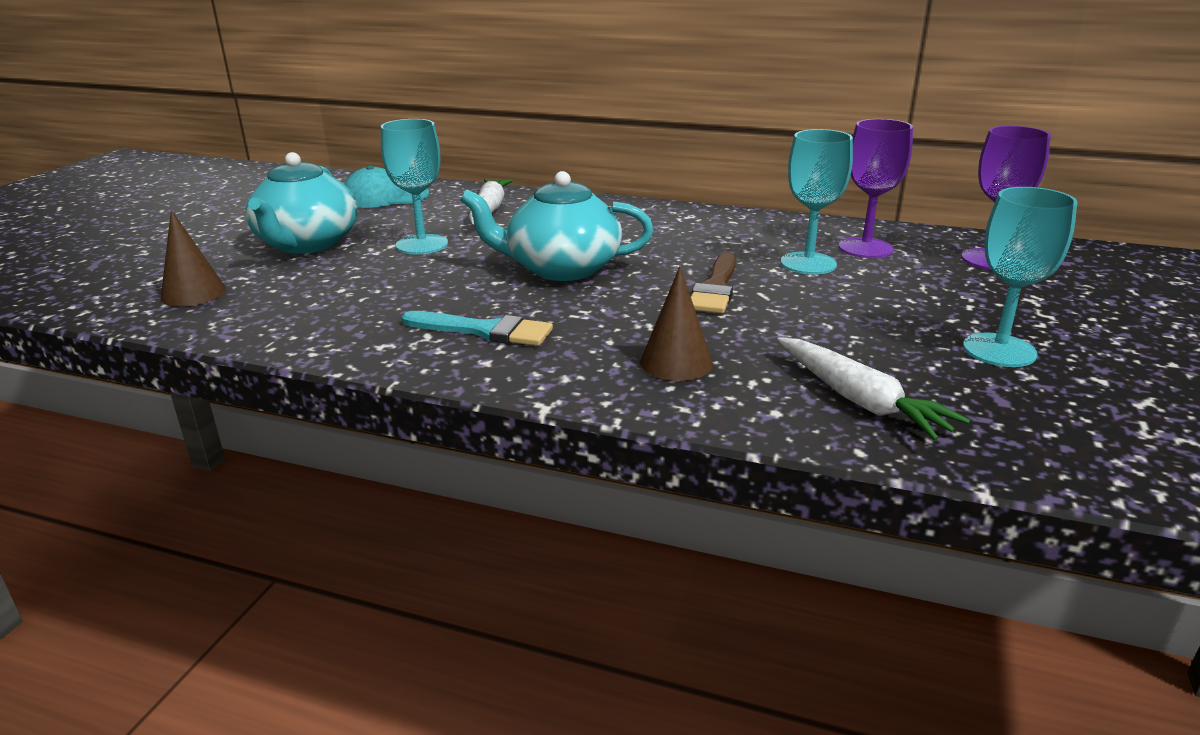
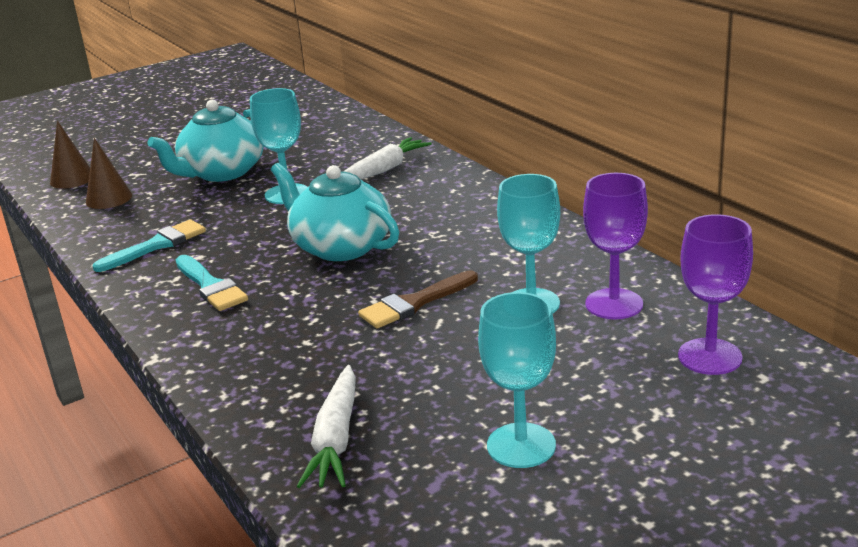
camera: 40 degrees right, 0 degrees up
(345, 316) = (156, 245): none -> turquoise brush
(385, 197) = (333, 137): turquoise cap -> none
(676, 362) = (277, 358): brown cone -> brown cone (72, 179)

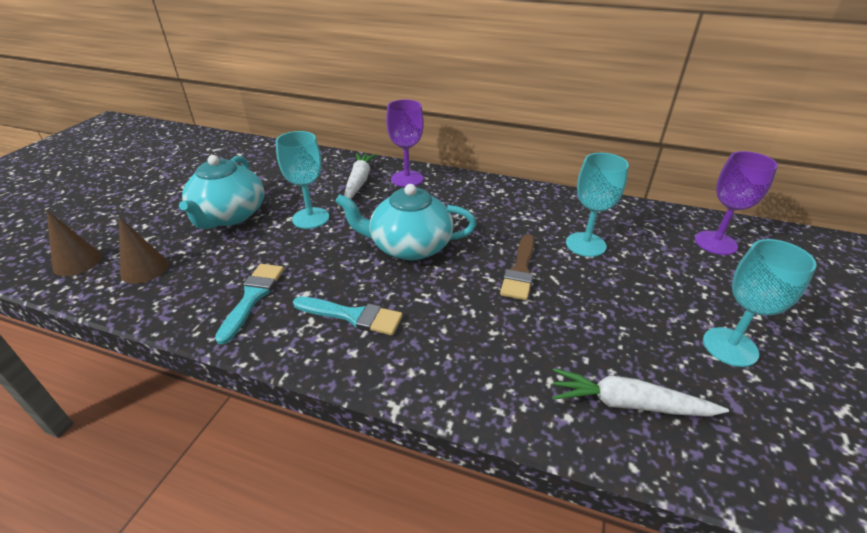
camera: 40 degrees left, 10 degrees up
(336, 438) = (629, 404): white carrot -> white carrot turned 135 degrees clockwise
(614, 304) = (626, 228): purple goblet -> purple goblet (407, 179)

